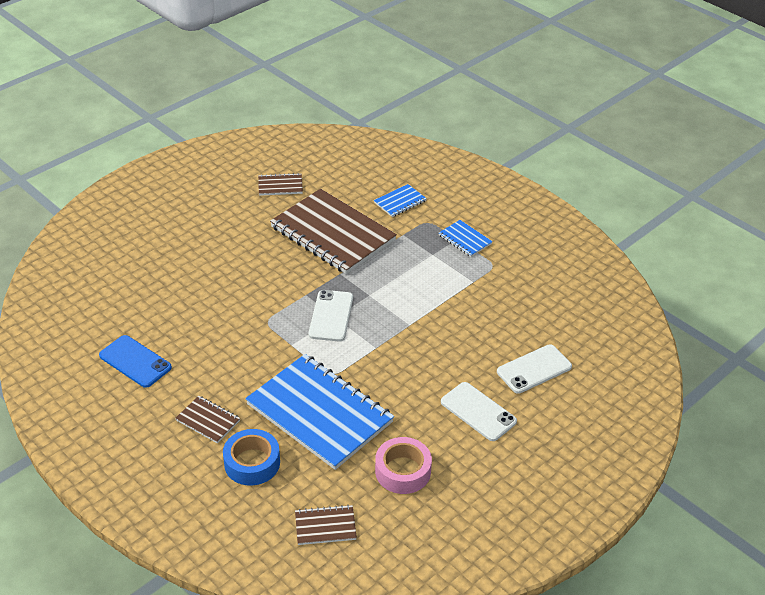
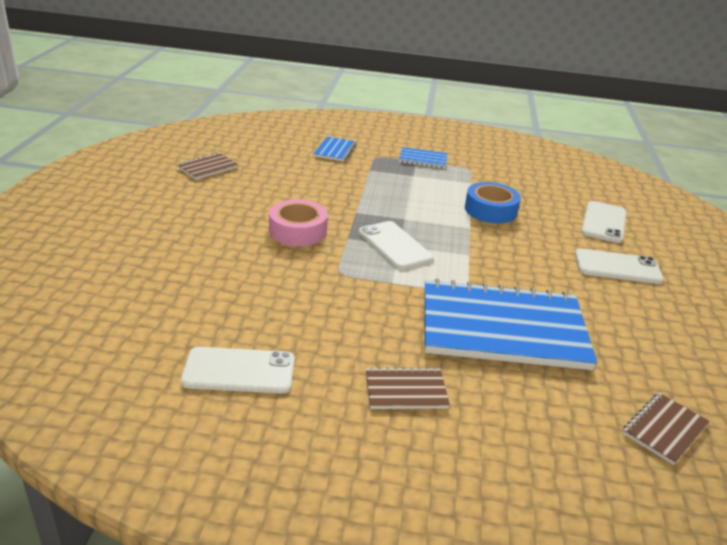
camera: 40 degrees left, 10 degrees down
(135, 361) = (239, 371): blue phone -> white phone
(252, 463) = (510, 408): blue tape -> blue tape (490, 210)
(332, 234) = (308, 187): brown notebook -> none
(403, 471) = (642, 341): pink tape -> pink tape (298, 231)

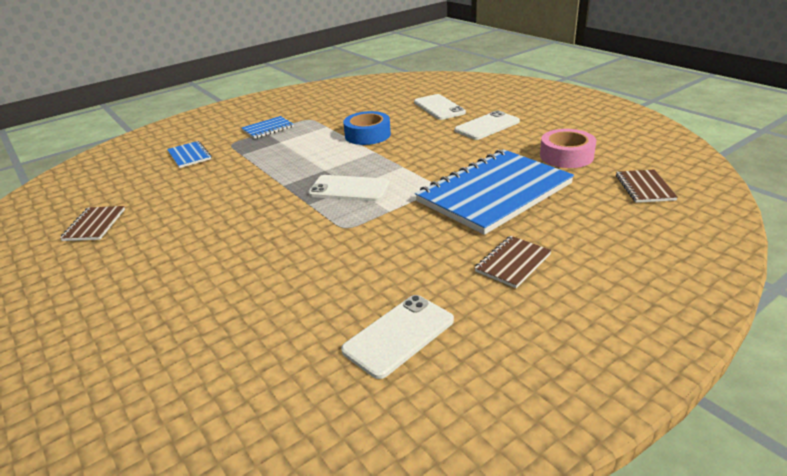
camera: 40 degrees left, 0 degrees up
(298, 231) = (263, 221): pink tape -> pink tape (566, 156)

